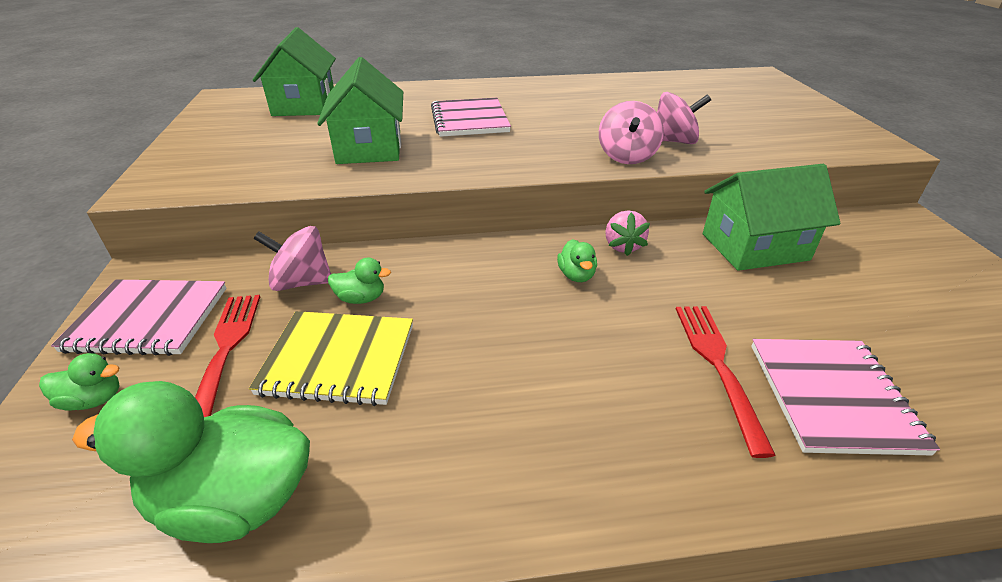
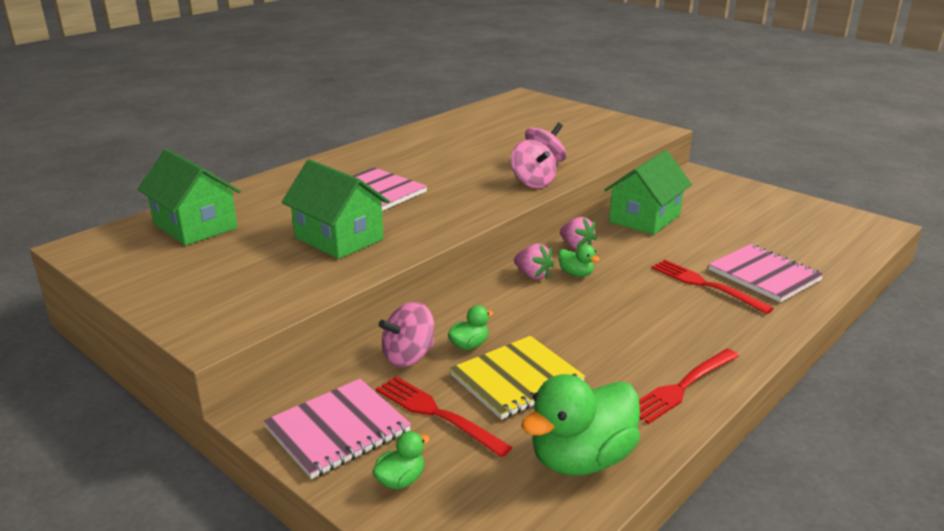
camera: 40 degrees left, 10 degrees down
(479, 489) = (682, 387): none -> red fork
(530, 256) = (533, 275): none -> pink strawberry

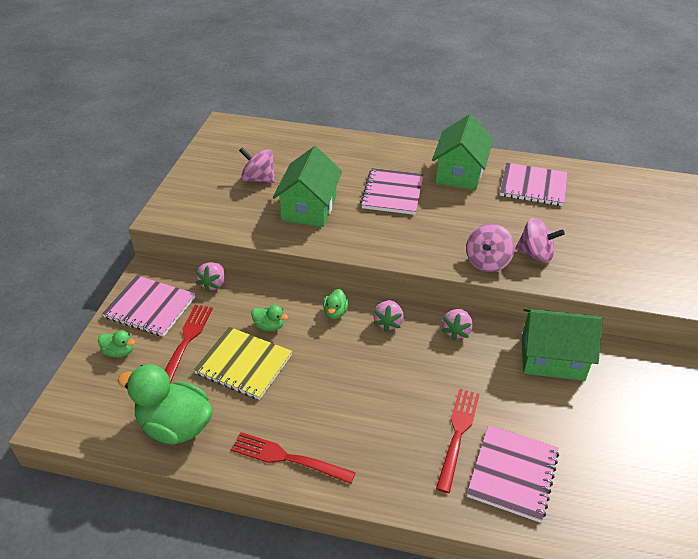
camera: 60 degrees right, 15 degrees up
(195, 226) = (279, 147): green house -> green house (459, 173)
(350, 366) = (213, 284): none -> pink strawberry
(408, 356) = (238, 304): pink spinning top -> pink spinning top (258, 179)
(453, 137) = (533, 186): none -> pink notebook
(576, 274) = (410, 346): green duck -> green duck (335, 312)

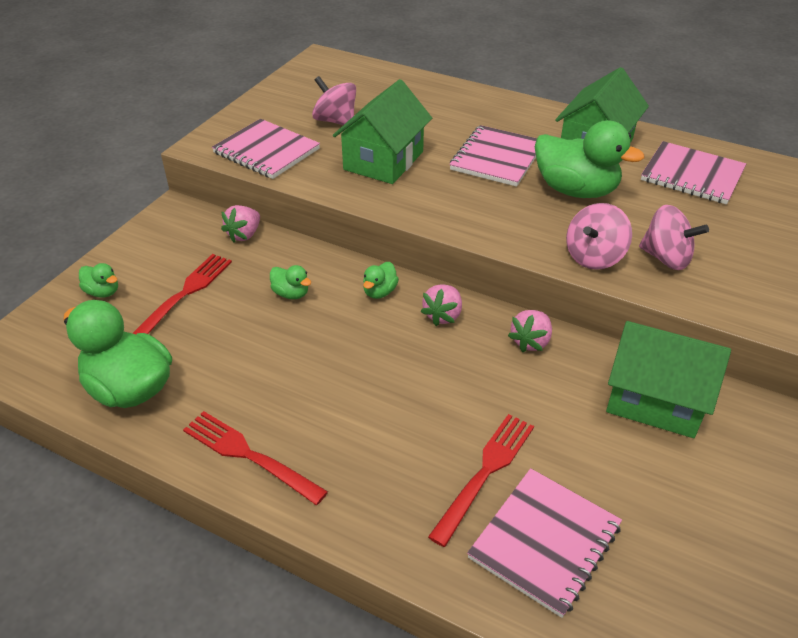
camera: 15 degrees right, 0 degrees up
(150, 307) = (160, 249): pink notebook -> pink notebook (266, 151)
(244, 364) = (241, 332): yellow notebook -> none
(457, 211) = (575, 190): none -> green duck

